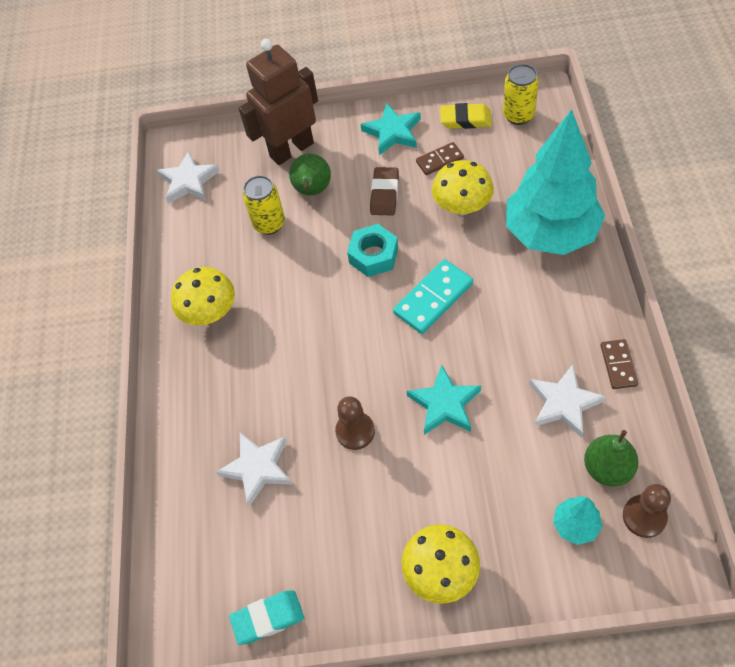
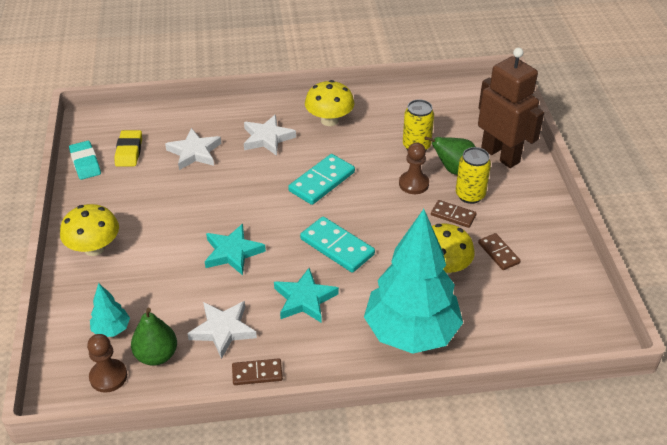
camera: 80 degrees right, 15 degrees down
(189, 181) = (459, 99): white star -> white star (267, 138)
(325, 317) = (321, 181): none -> turquoise domino
(355, 431) = (216, 201): brown pawn -> brown pawn (413, 184)
(373, 255) = (383, 209): turquoise nut -> none
(385, 194) = (453, 215): brown eraser -> brown domino
(392, 132) = (531, 220): turquoise star -> turquoise star (304, 299)
(465, 119) = (556, 273): yellow eraser -> yellow eraser (129, 151)
(518, 115) = (569, 316): yellow can -> yellow can (470, 195)

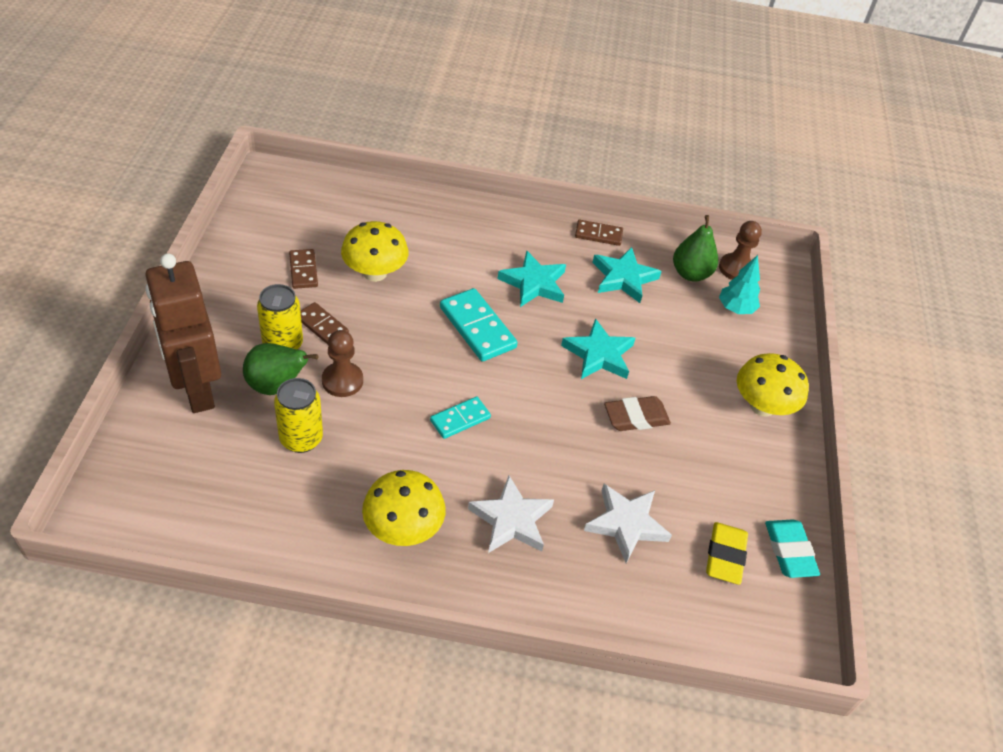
camera: 170 degrees left, 5 degrees up
(196, 214) = (636, 417): none -> brown eraser
(223, 330) = (623, 278): white star -> turquoise star
(321, 181) = (460, 419): turquoise domino -> turquoise domino, size x0.61
(411, 333) = (442, 226): turquoise tree -> none

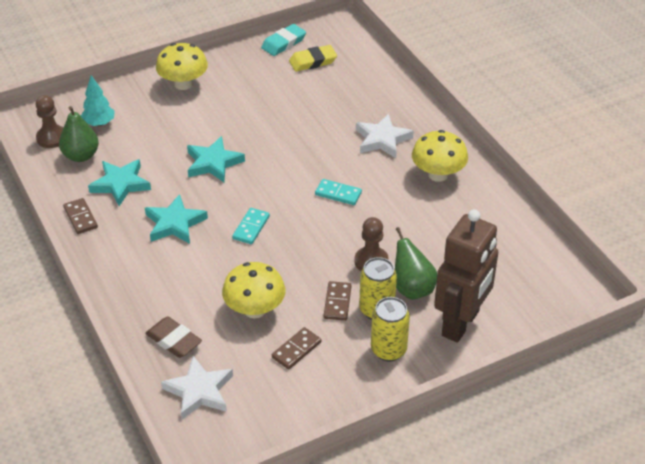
camera: 120 degrees left, 5 degrees down
(301, 439) = (435, 250): yellow can -> yellow can (388, 350)
(477, 327) = (251, 227): turquoise domino -> turquoise domino, size x0.61
(626, 524) = (334, 100): white star -> white star (199, 391)
(636, 417) = (251, 127): brown eraser -> brown eraser (174, 340)

